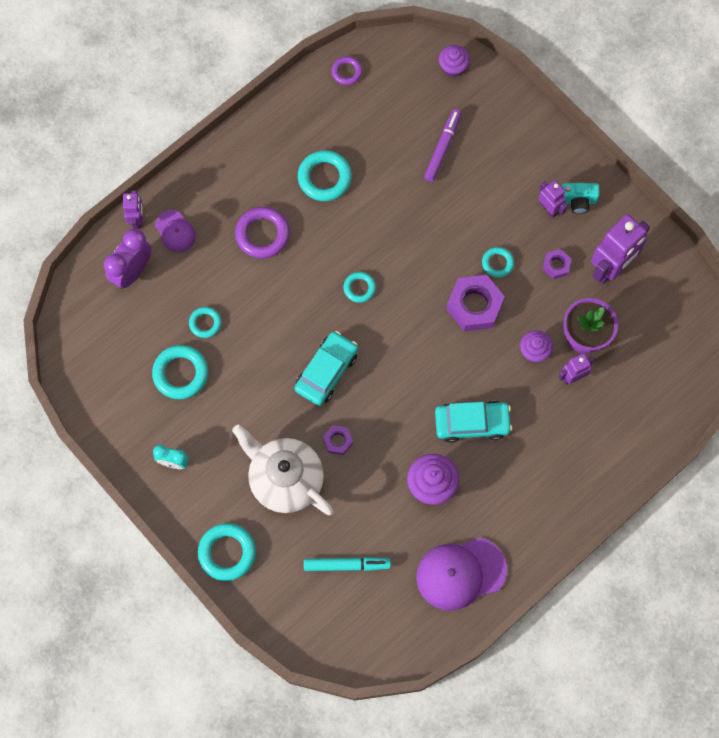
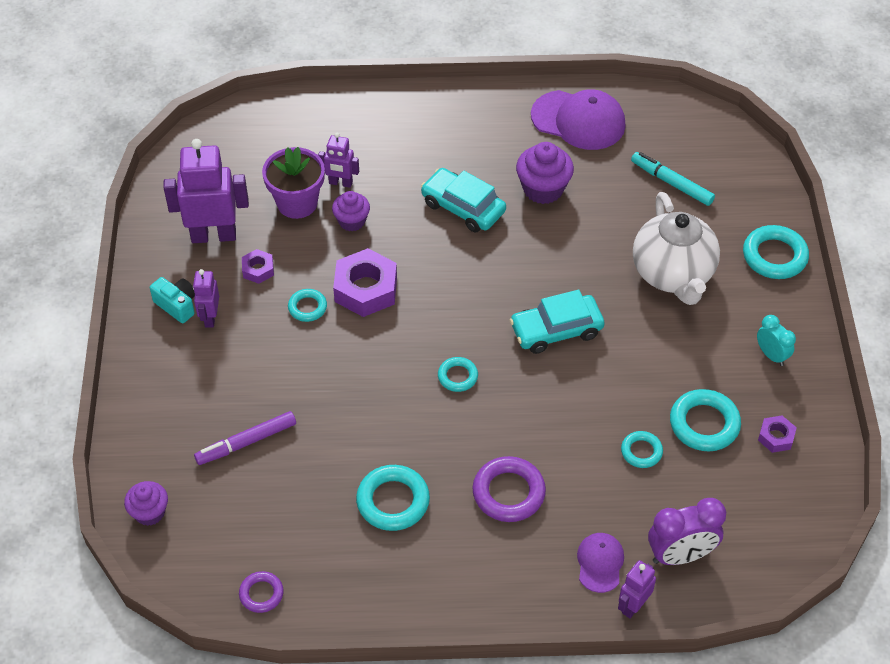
camera: 140 degrees left, 20 degrees down
(338, 441) = (597, 271): purple nut -> purple nut (776, 437)

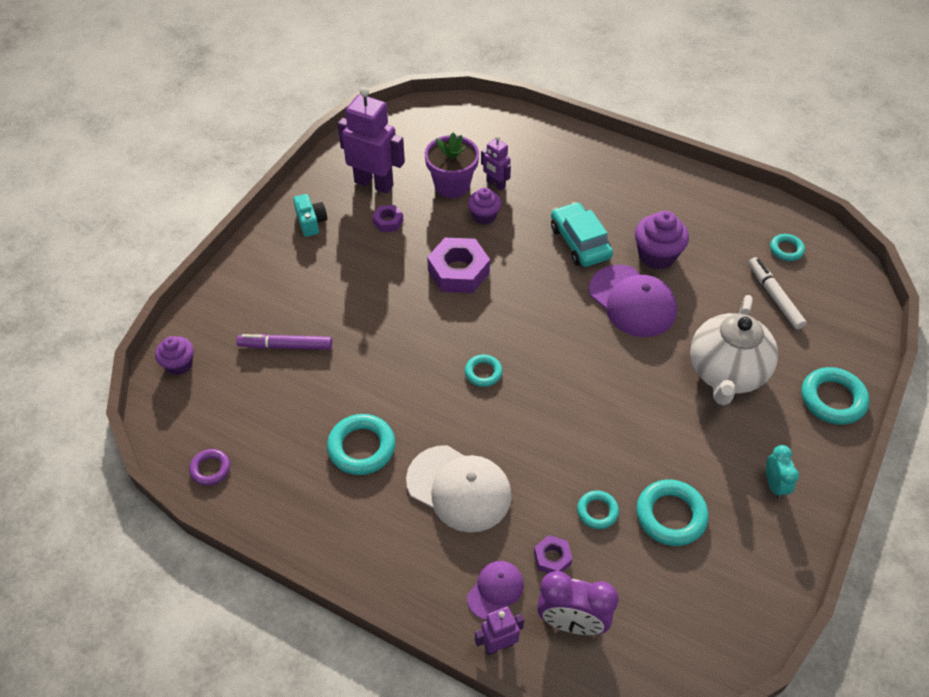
camera: 30 degrees right, 0 degrees up
(210, 318) = (328, 241): purple robot -> none
(307, 307) = (404, 265): turquoise ring -> turquoise ring (786, 249)
(508, 493) = (459, 488): purple ring -> white cap
(556, 330) = (591, 373): turquoise car -> none
(578, 120) = (724, 214): purple cap -> purple cap (632, 301)
(671, 183) = (774, 297): turquoise marker -> white marker
(776, 437) = (731, 561): purple nut -> purple nut (552, 558)

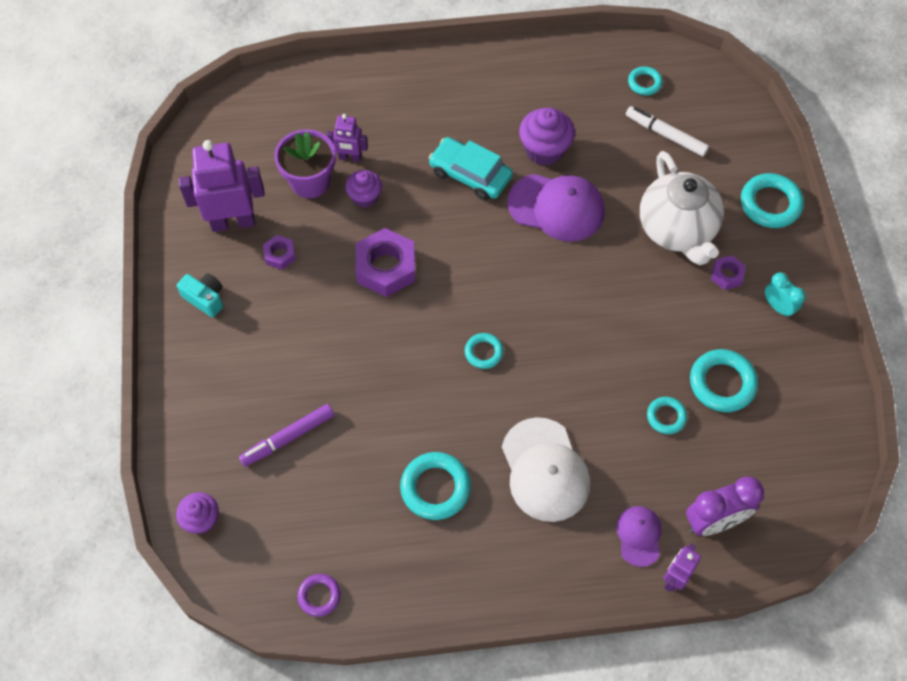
camera: 35 degrees left, 10 degrees up
(459, 488) = (545, 470): white cap -> white cap turned 75 degrees clockwise
(552, 558) = (661, 479): purple nut -> purple nut (727, 275)

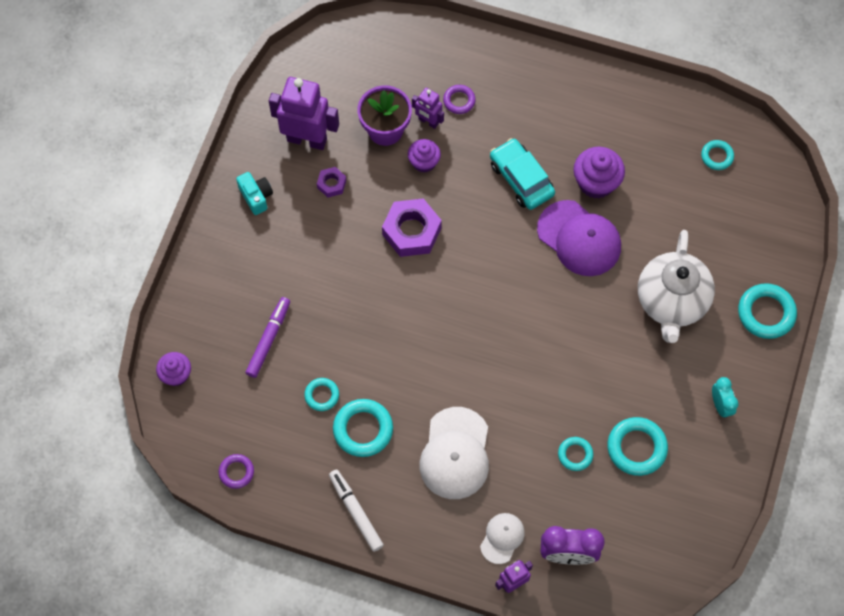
camera: 25 degrees right, 5 degrees up
(288, 438) = (269, 339): purple marker -> purple marker turned 120 degrees clockwise
(371, 127) = (459, 101): none -> purple ring
(483, 352) = (455, 337): turquoise ring -> turquoise ring (322, 395)
(639, 536) = (502, 538): purple cap -> white cap
(665, 135) = (709, 212): white marker -> white marker (356, 512)
(727, 275) = (692, 359): purple nut -> none

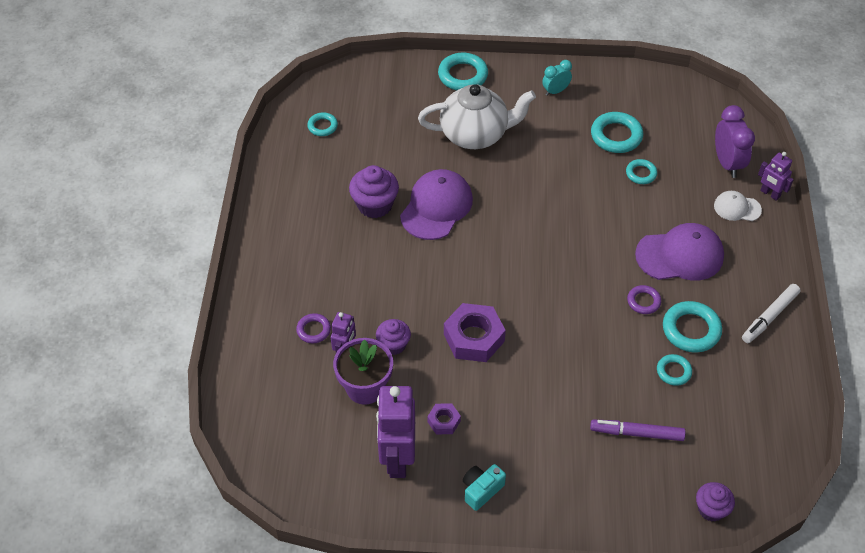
camera: 105 degrees left, 15 degrees down
(236, 472) = (782, 424): purple ring -> purple ring (643, 301)
(455, 453) = (680, 255): white cap -> purple cap
(521, 179) = (388, 261): turquoise car -> none

